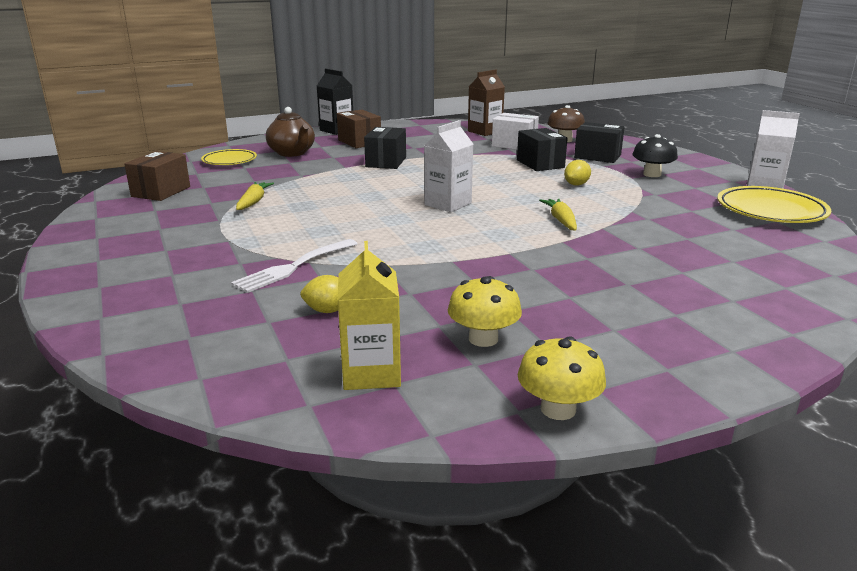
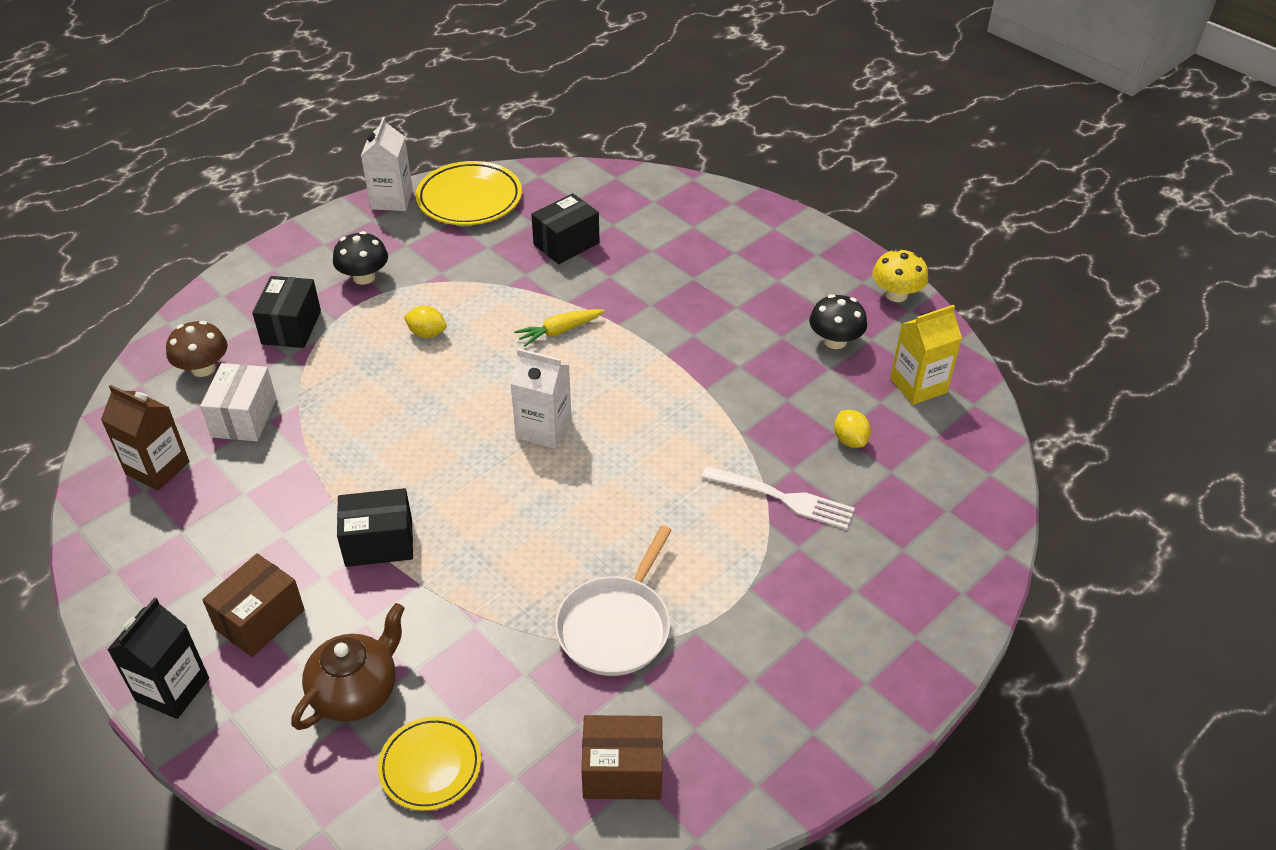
camera: 110 degrees left, 20 degrees up
(254, 202) = (616, 626): yellow carrot -> white pan
(483, 339) = (835, 341): yellow mushroom -> black mushroom
(540, 164) = (343, 376): black box -> black box (566, 244)

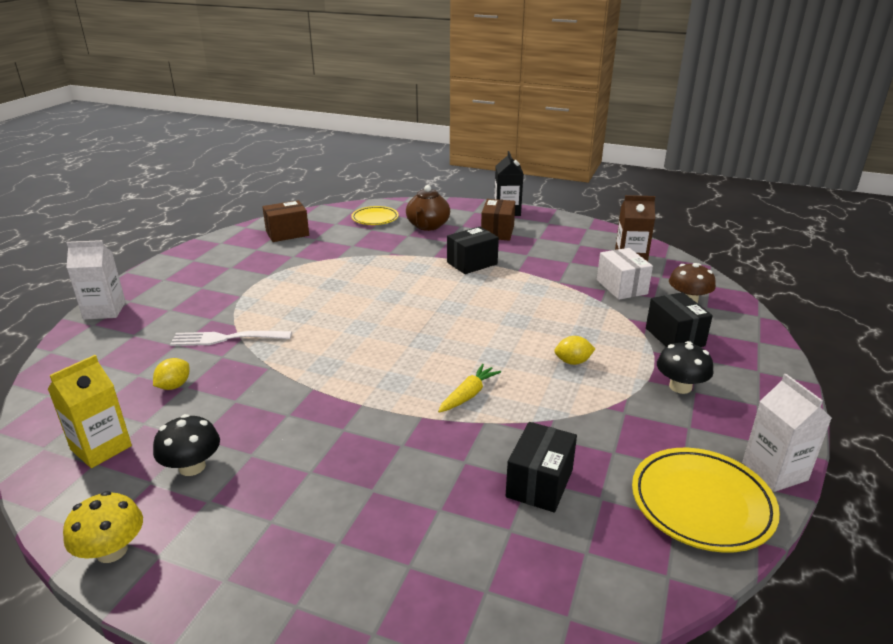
camera: 155 degrees right, 15 degrees down
(543, 429) = (424, 331): white carton -> white carton (104, 310)
(616, 626) = (315, 267): white pan -> none
(850, 440) = (174, 386): yellow lemon -> yellow lemon turned 75 degrees clockwise

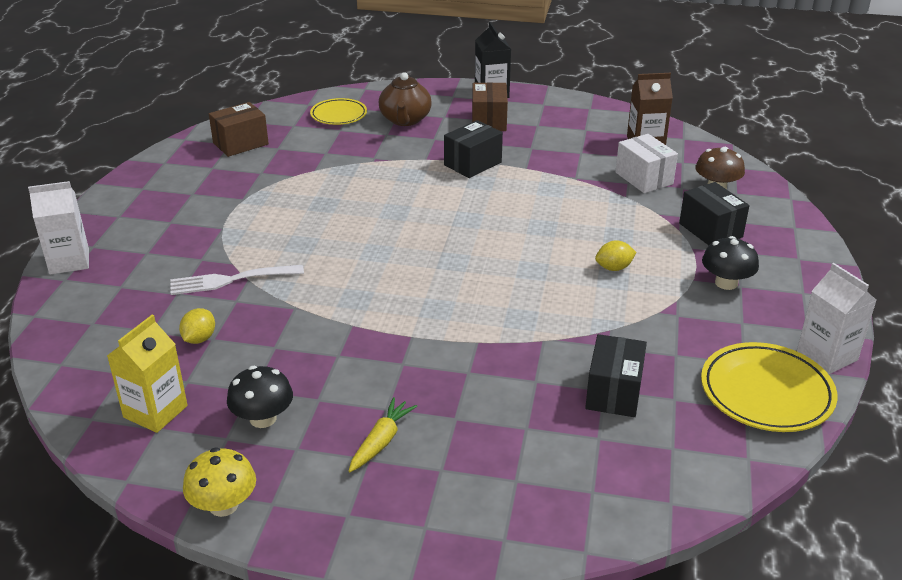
camera: 10 degrees left, 5 degrees up
(468, 395) = (518, 314): yellow carrot -> yellow carrot (381, 441)

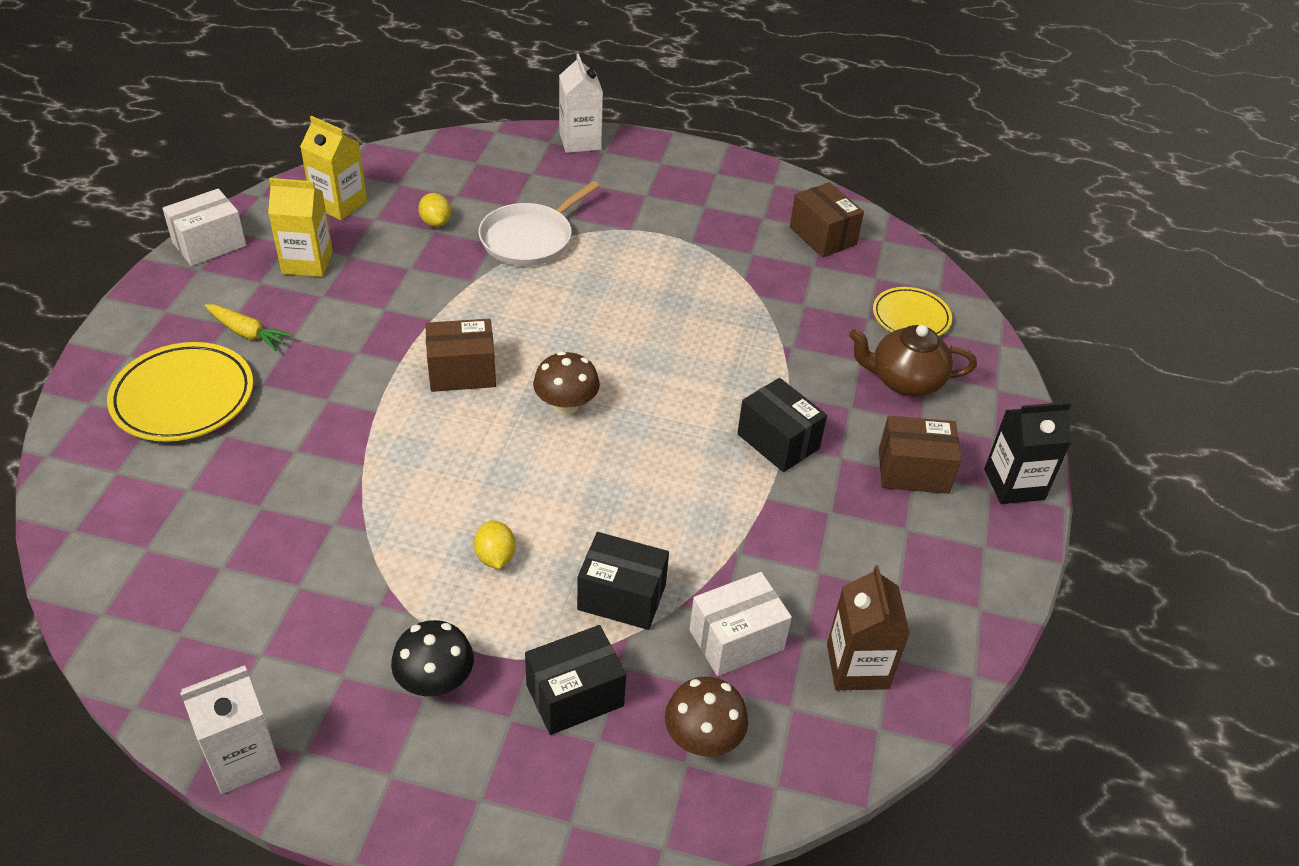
camera: 90 degrees right, 10 degrees up
(199, 339) = (436, 222): yellow lemon -> yellow lemon turned 45 degrees clockwise
(223, 505) = (209, 244): yellow mushroom -> white box
(232, 280) = (530, 238): white fork -> white pan
(263, 418) = (307, 262): black mushroom -> yellow carton
(422, 301) = (462, 372): none -> brown box
(452, 248) = (566, 404): none -> brown mushroom
(614, 392) = (252, 514): black box -> black box (621, 597)
(766, 393) = (198, 662): yellow plate -> yellow plate (183, 398)

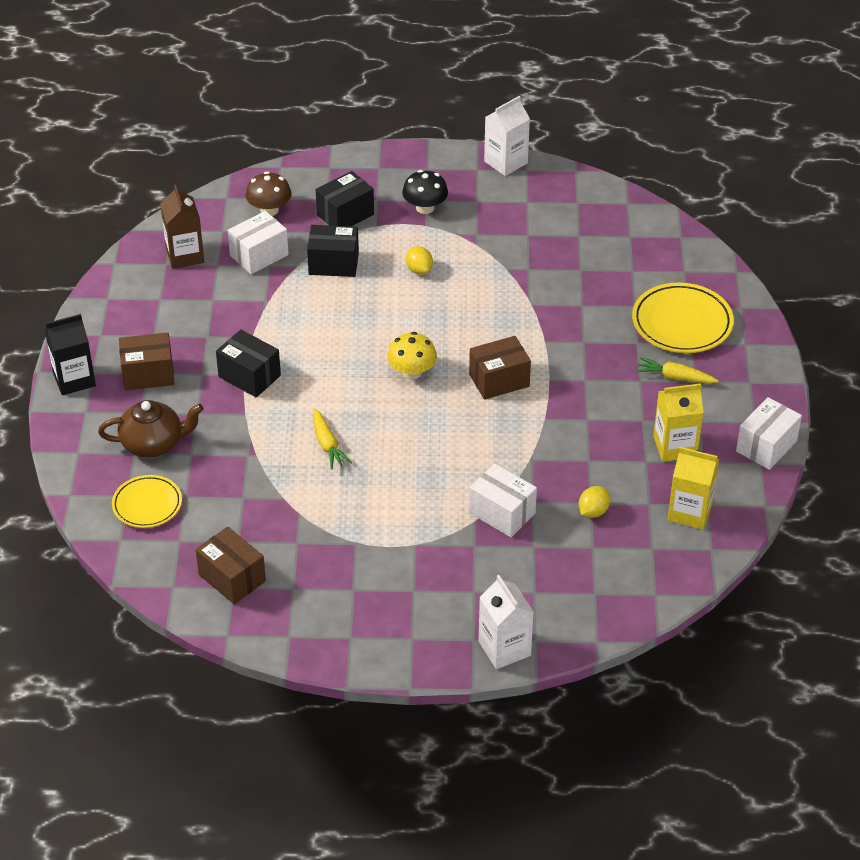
camera: 170 degrees right, 0 degrees up
(436, 222) = (593, 511): yellow lemon -> yellow lemon turned 75 degrees clockwise
(530, 238) = (502, 513): white pan -> white box
(566, 404) = (412, 372): brown mushroom -> yellow mushroom
(696, 340) = (327, 444): none -> yellow carrot

